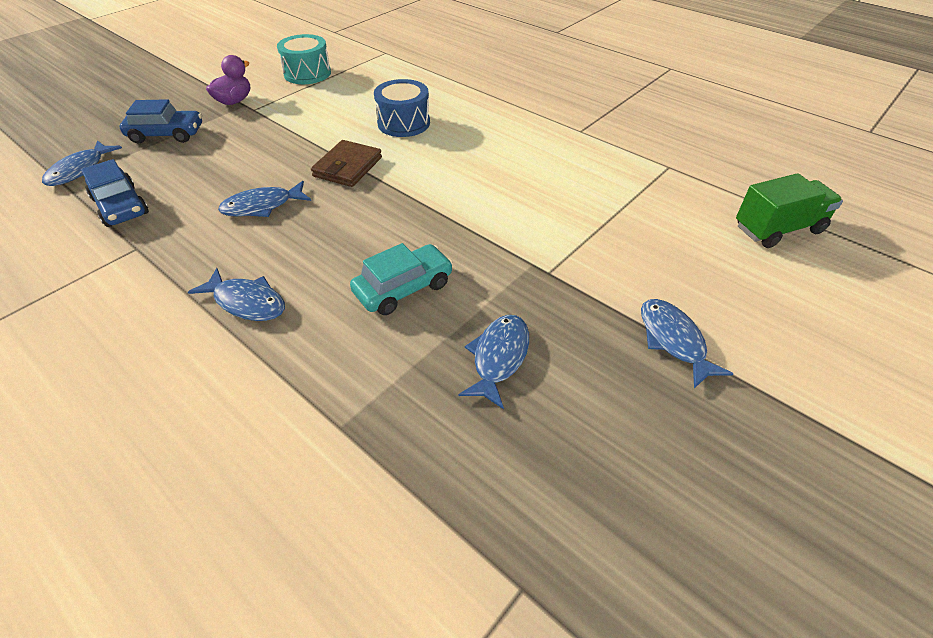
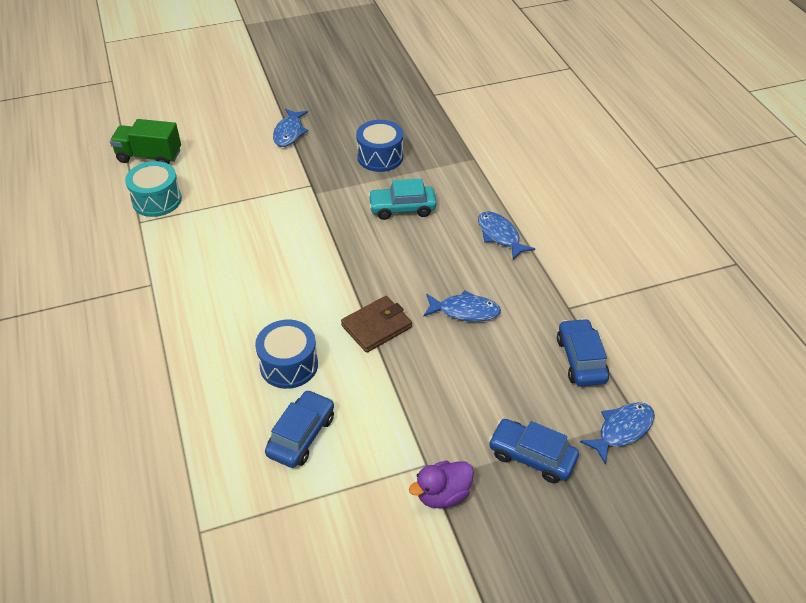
camera: 150 degrees left, 0 degrees up
(307, 73) = (330, 522): turquoise drum -> turquoise drum (157, 200)
(358, 96) = (301, 435): none -> blue car
(498, 358) = (380, 157): blue fish -> blue drum

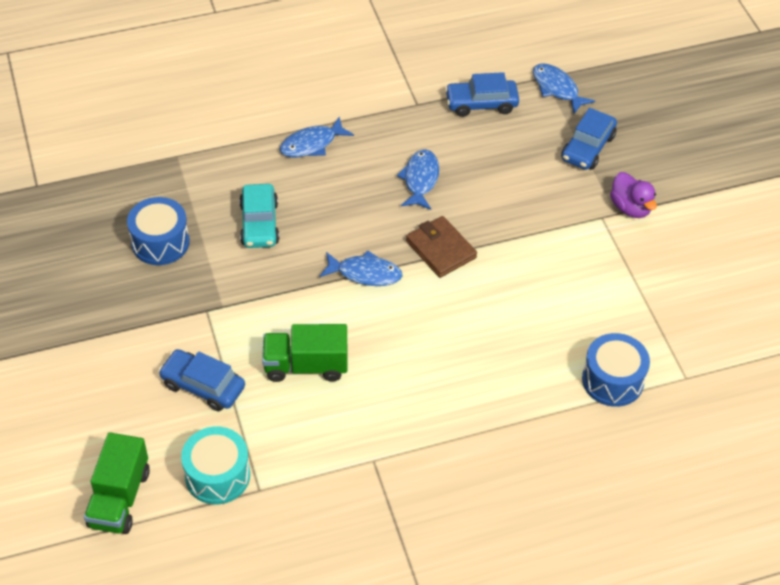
camera: 90 degrees left, 5 degrees up
(251, 242) = (306, 366): none -> green truck
(289, 133) = (92, 337): blue fish -> blue fish (365, 273)
(289, 365) = (493, 320): blue drum -> blue drum (612, 380)
(301, 435) = (578, 307): blue car -> blue car (203, 386)

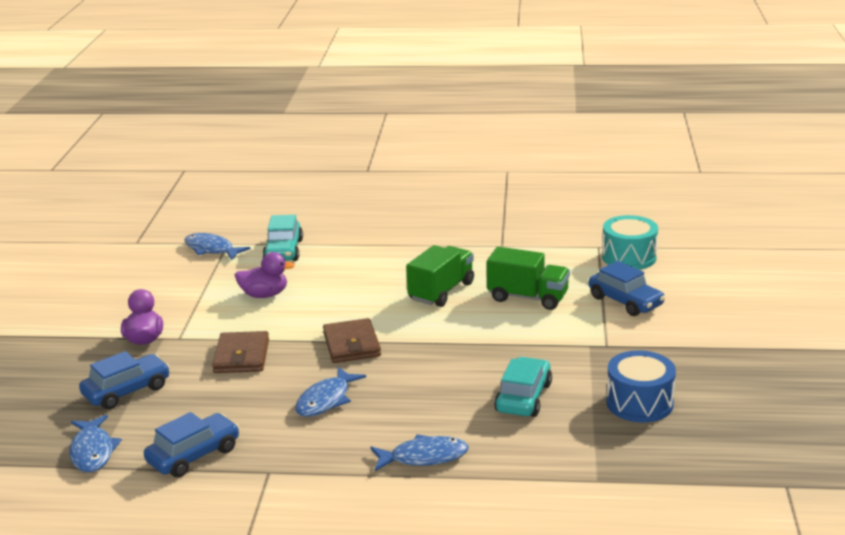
camera: 155 degrees left, 25 degrees down
(119, 498) = (712, 259): green truck -> green truck (441, 291)
(365, 273) = (437, 342): blue fish -> blue fish (212, 249)
(481, 104) = (194, 455): blue car -> blue car turned 60 degrees counterclockwise
(527, 209) = (241, 356): none -> brown wallet
(573, 298) = (264, 295): none -> purple duck
(612, 380) = (283, 251): blue drum -> turquoise car

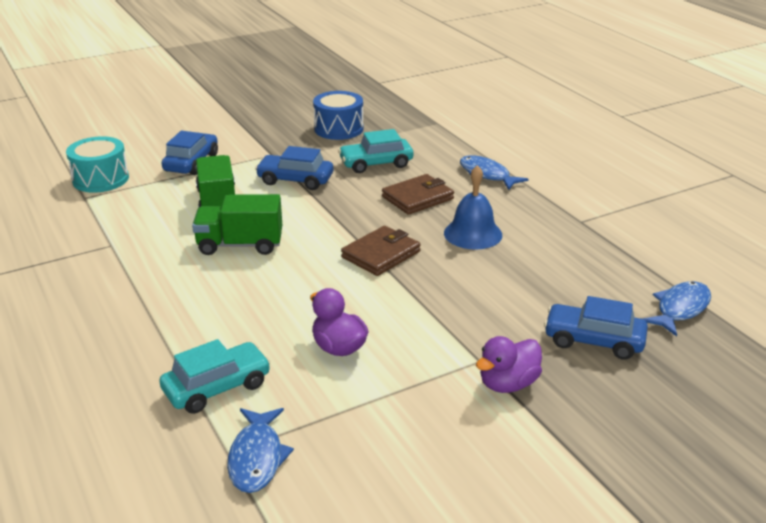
camera: 125 degrees left, 5 degrees up
(194, 455) = (611, 259): blue car -> blue car (295, 180)
(241, 356) = (464, 303): brown wallet -> brown wallet (417, 198)
(326, 400) = (473, 234): blue fish -> blue bell

